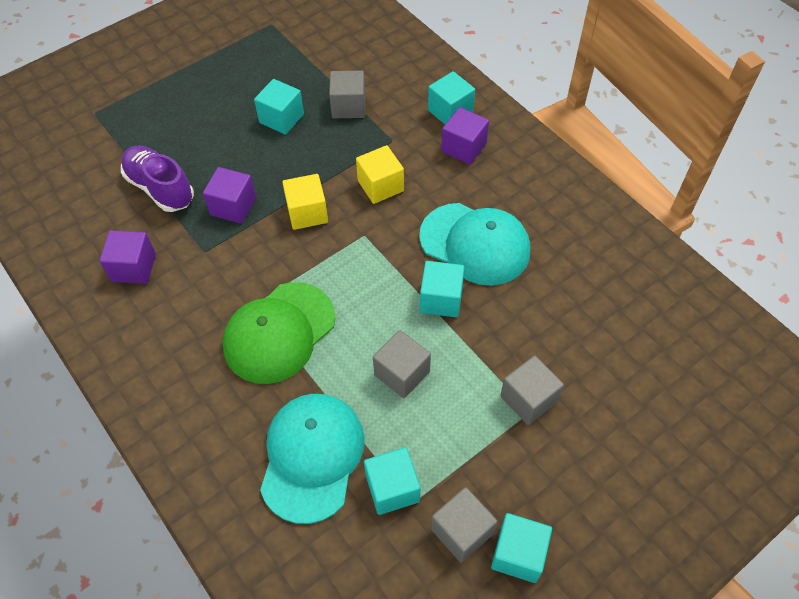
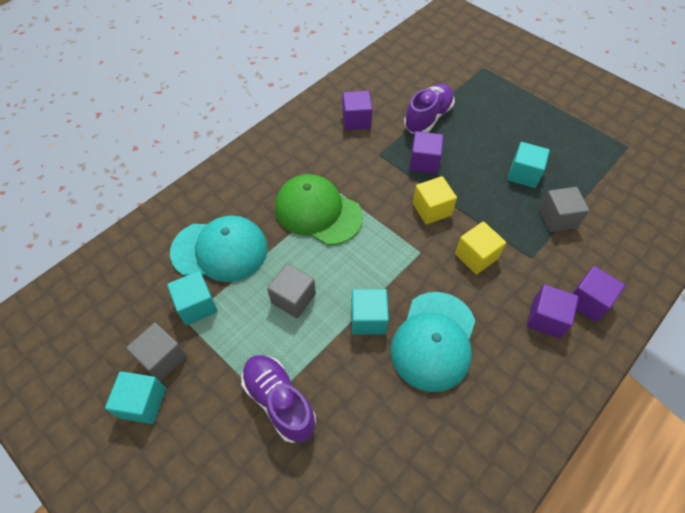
camera: 80 degrees right, 0 degrees up
(450, 111) = (588, 301): turquoise cube -> purple cube
(528, 399) = (279, 401): grey cube -> purple shoe

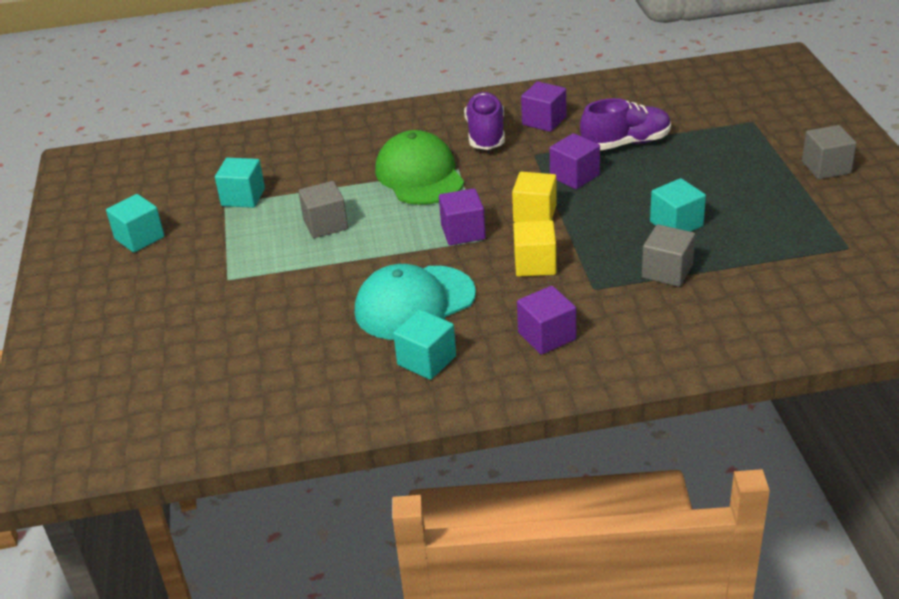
camera: 40 degrees right, 20 degrees down
(162, 358) = (181, 218): grey cube -> grey cube (826, 167)
(220, 250) = (302, 169): turquoise cap -> none
(279, 401) = (237, 282): purple shoe -> purple shoe (486, 135)
(368, 319) = (373, 264): turquoise cube -> turquoise cube (426, 360)
(588, 301) = (610, 343): purple cube -> purple cube (463, 232)

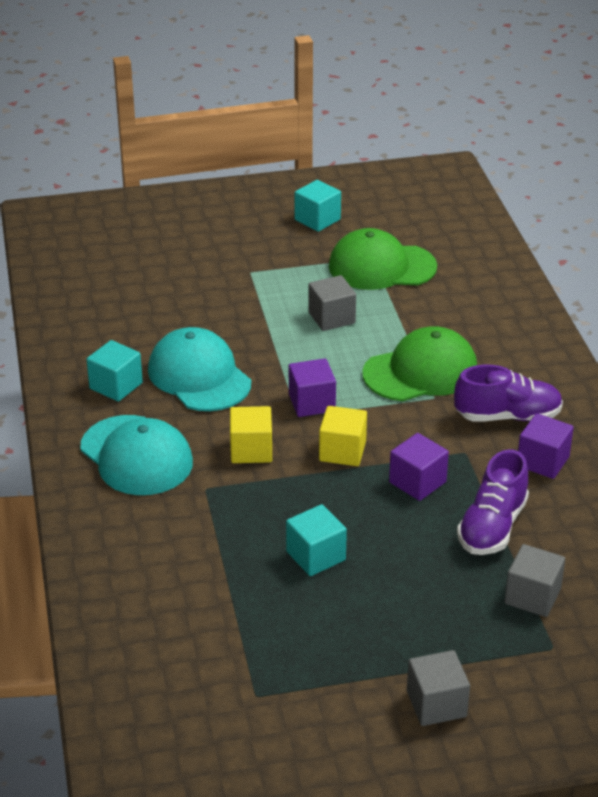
camera: 85 degrees right, 0 degrees up
(243, 197) = (381, 267): turquoise cube -> green cap
(546, 336) = (136, 456): purple cube -> turquoise cap
(626, 143) = (492, 527): purple shoe -> purple shoe turned 45 degrees clockwise
(667, 271) = (228, 542): grey cube -> grey cube (532, 596)

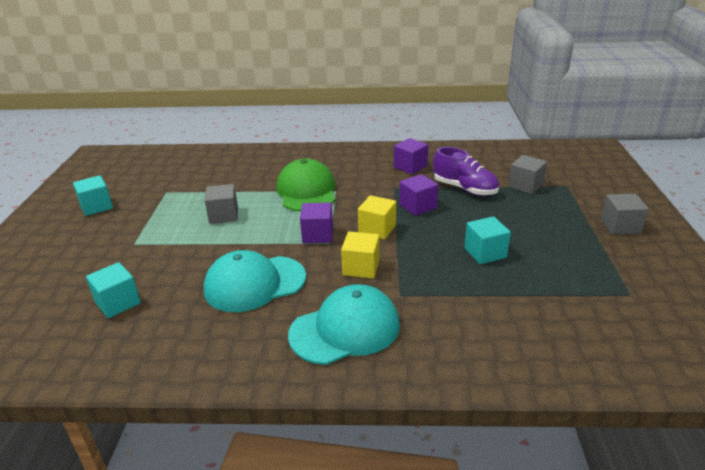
camera: 75 degrees left, 5 degrees down
(116, 386) = (239, 333): turquoise cube -> turquoise cube (118, 303)
(381, 267) = (180, 190): green cap -> none
(507, 416) = (365, 171): purple shoe -> none

